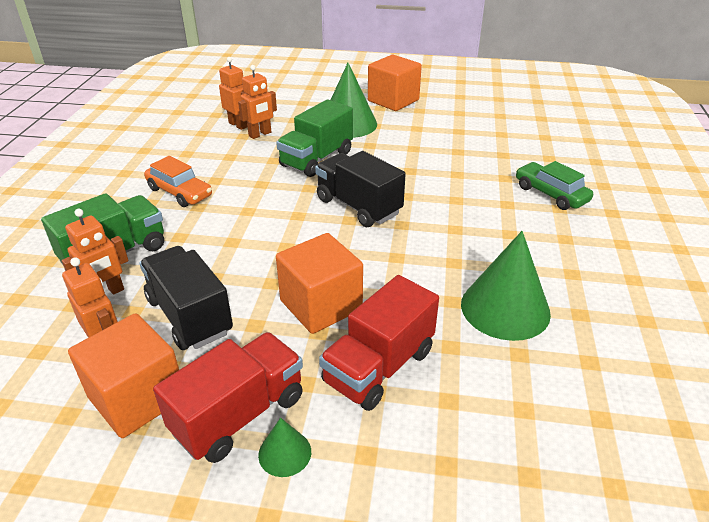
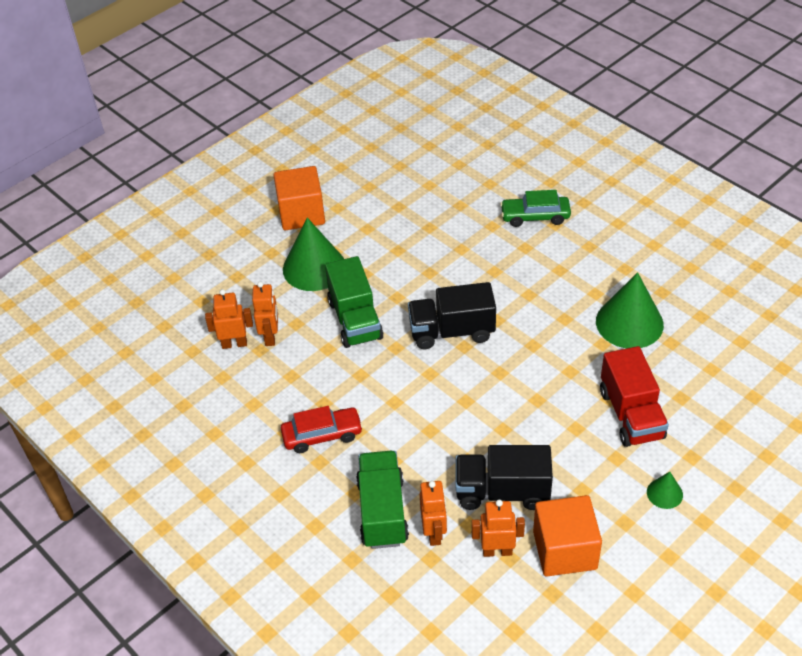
camera: 50 degrees left, 10 degrees up
(179, 192) = (322, 435): orange car -> red car
(239, 414) = (619, 502): red truck -> none
(321, 305) = (550, 413): orange cube -> none

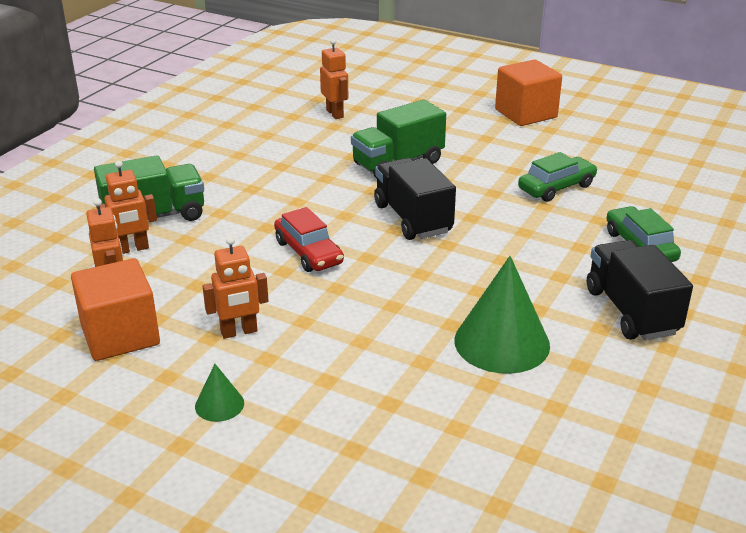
camera: 70 degrees right, 15 degrees down
(270, 336) = (352, 127): orange robot -> orange robot (239, 332)
(314, 267) = (456, 132): green cone -> none
(322, 435) = (240, 172): red car -> red car (308, 252)
(436, 234) = (556, 187): none -> green car
(502, 491) = (195, 282): black truck -> black truck (631, 311)
(631, 414) = (342, 362): red truck -> none

